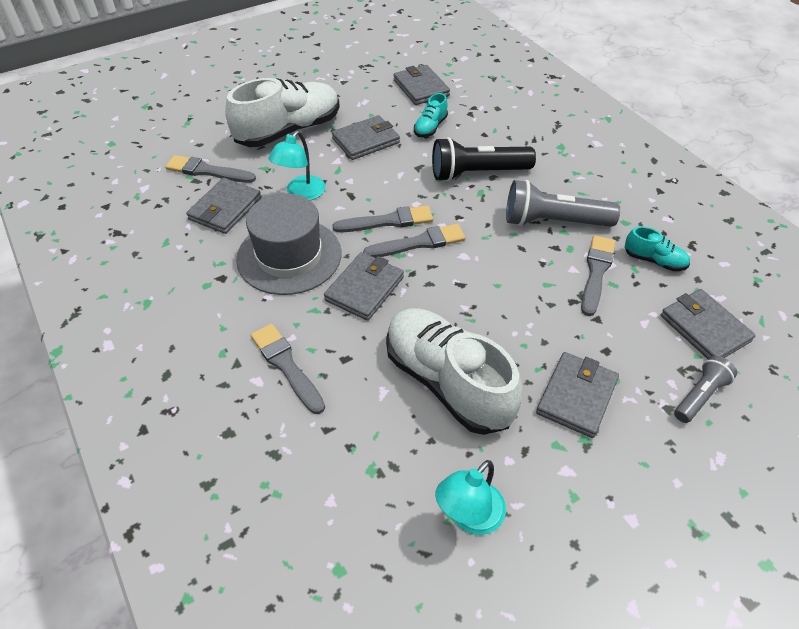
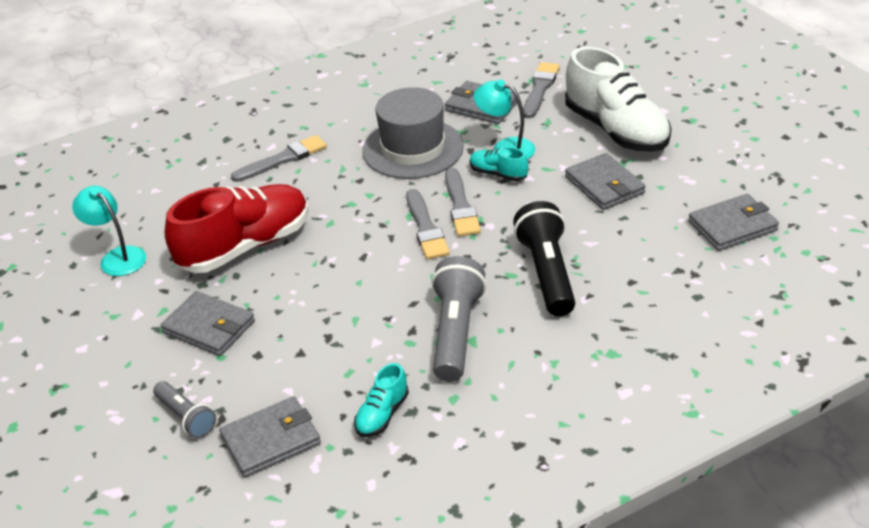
camera: 95 degrees right, 10 degrees down
(364, 288) = (365, 195): grey wallet -> none
(430, 127) = (639, 235): turquoise shoe -> turquoise shoe (498, 174)
(447, 382) = (245, 247): white shoe -> red shoe
(596, 272) = (368, 360): grey brush -> none

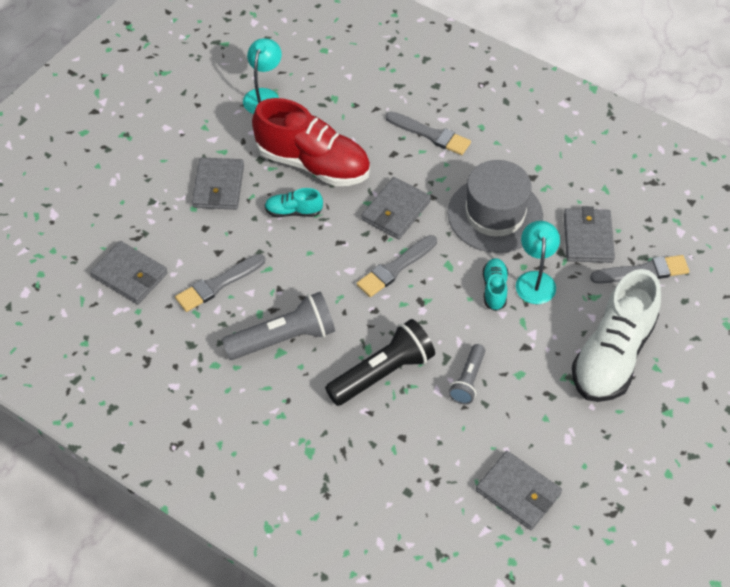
camera: 60 degrees right, 15 degrees up
(186, 417) = (130, 218): grey flashlight -> grey flashlight (468, 380)
(382, 414) = (180, 328): turquoise shoe -> turquoise shoe (293, 211)
(460, 206) = (436, 280): grey brush -> grey brush (218, 284)
(604, 185) = (523, 374): grey wallet -> grey wallet (395, 211)

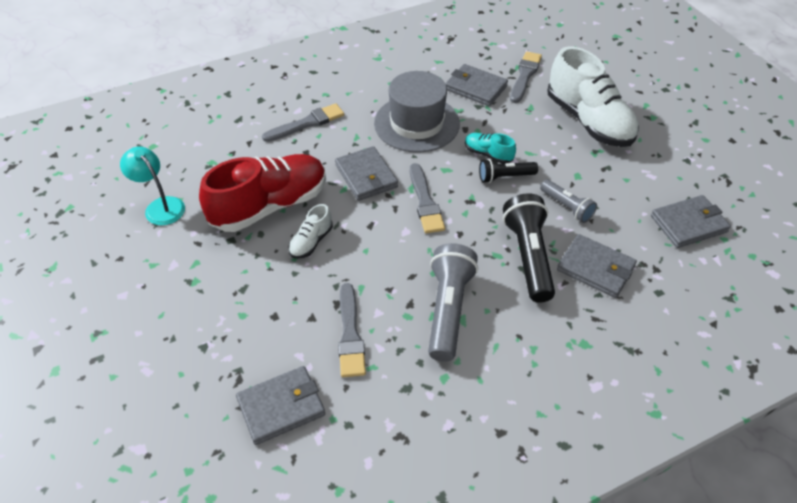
camera: 60 degrees left, 5 degrees down
(218, 186) = (234, 284): grey wallet -> grey wallet (595, 268)
(293, 211) = (311, 242): turquoise shoe -> white shoe
(472, 315) = (505, 177): none -> black flashlight
(535, 280) = (495, 129): turquoise lamp -> none

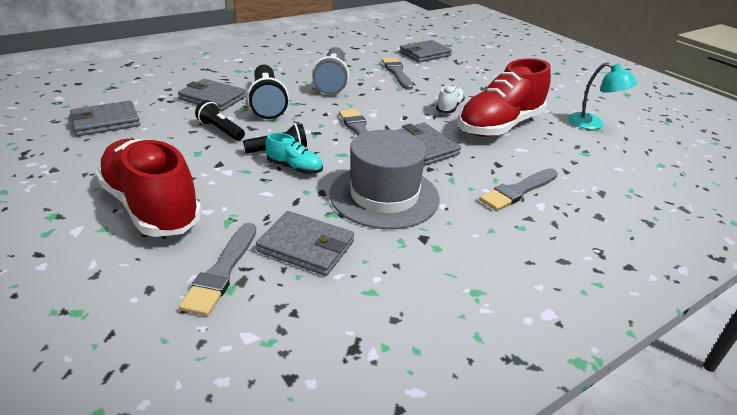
camera: 170 degrees right, 15 degrees down
(567, 207) = (220, 130): grey flashlight -> black flashlight
(588, 121) = (152, 207): white shoe -> red shoe

